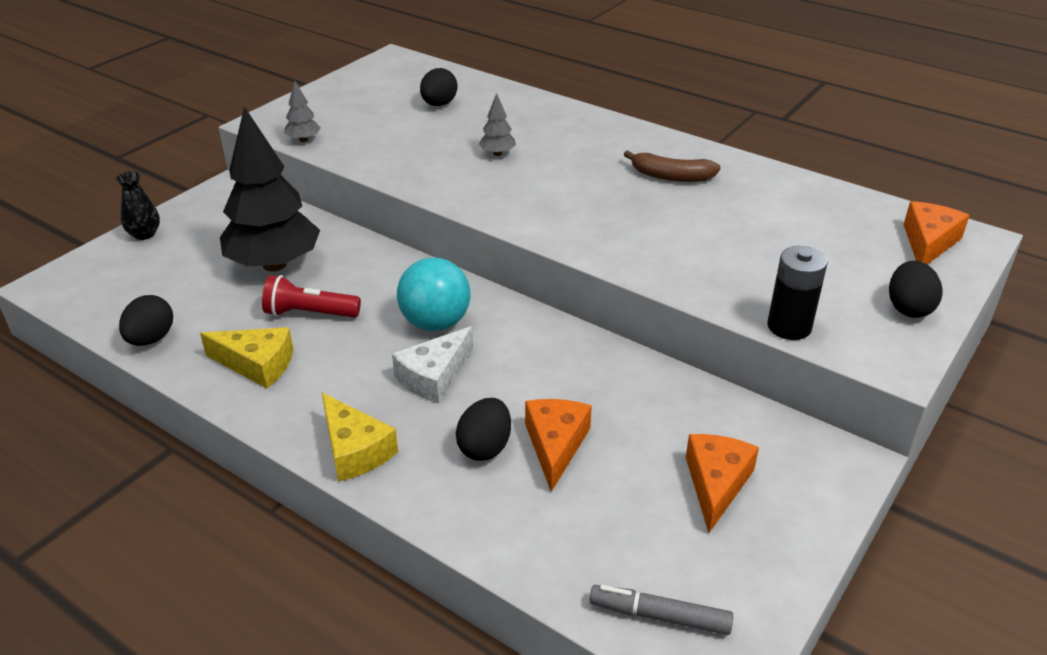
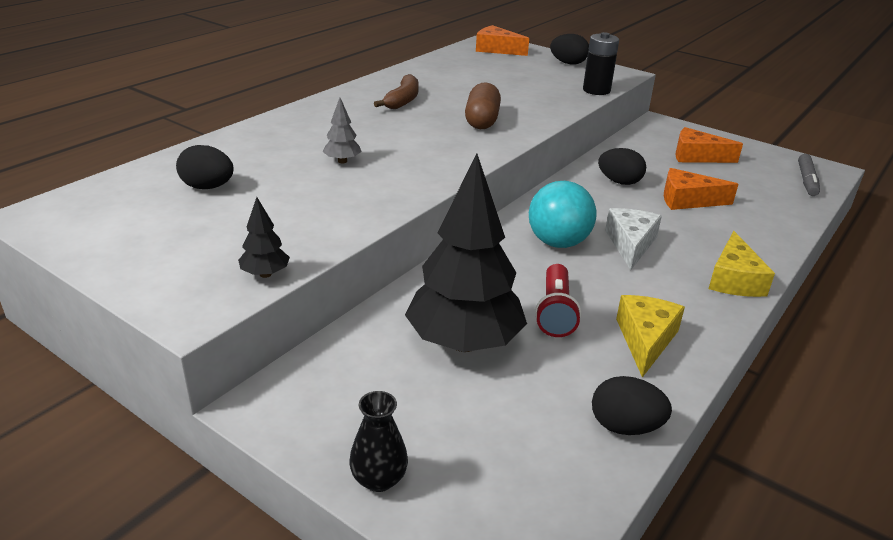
camera: 90 degrees left, 5 degrees down
(303, 140) = (265, 274): grey tree -> black tree
(354, 450) = (734, 279): yellow cheese -> yellow cheese turned 135 degrees clockwise
(434, 376) = (631, 244): white cheese -> white cheese turned 120 degrees counterclockwise
(485, 447) = (702, 225): black egg -> black egg (619, 182)
(627, 228) = (482, 121): none -> brown capsule

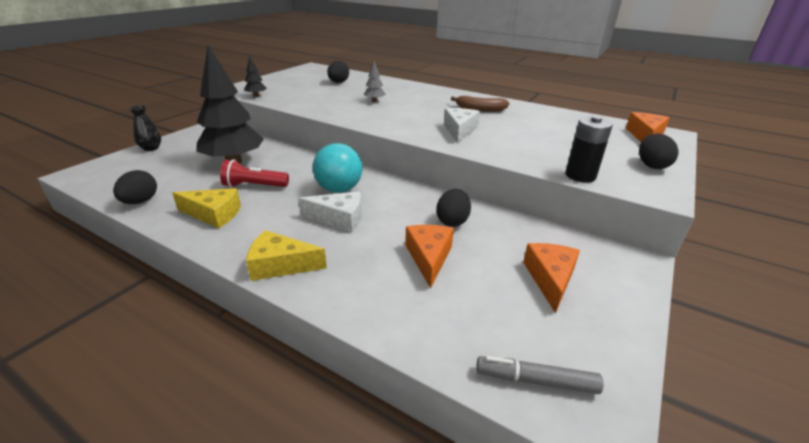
camera: 85 degrees right, 0 degrees up
(482, 121) = (459, 131): brown capsule -> white cheese

